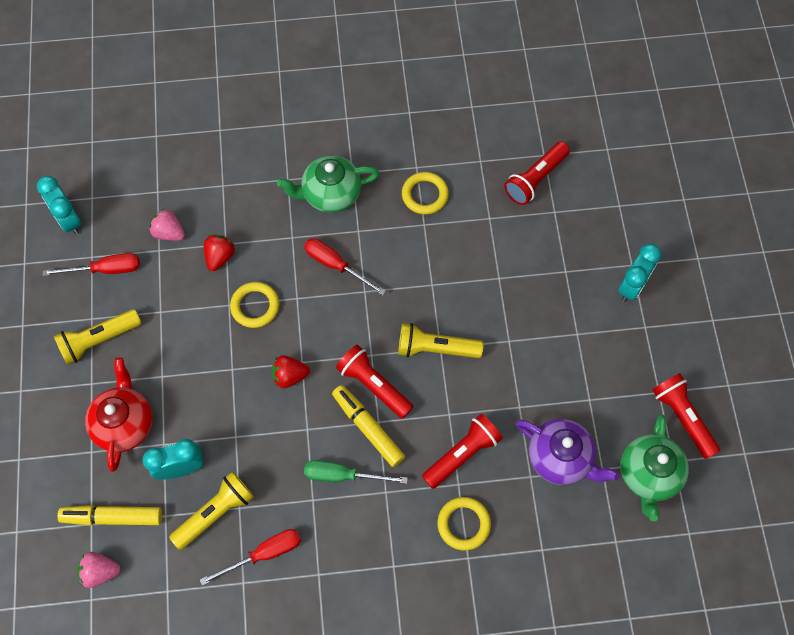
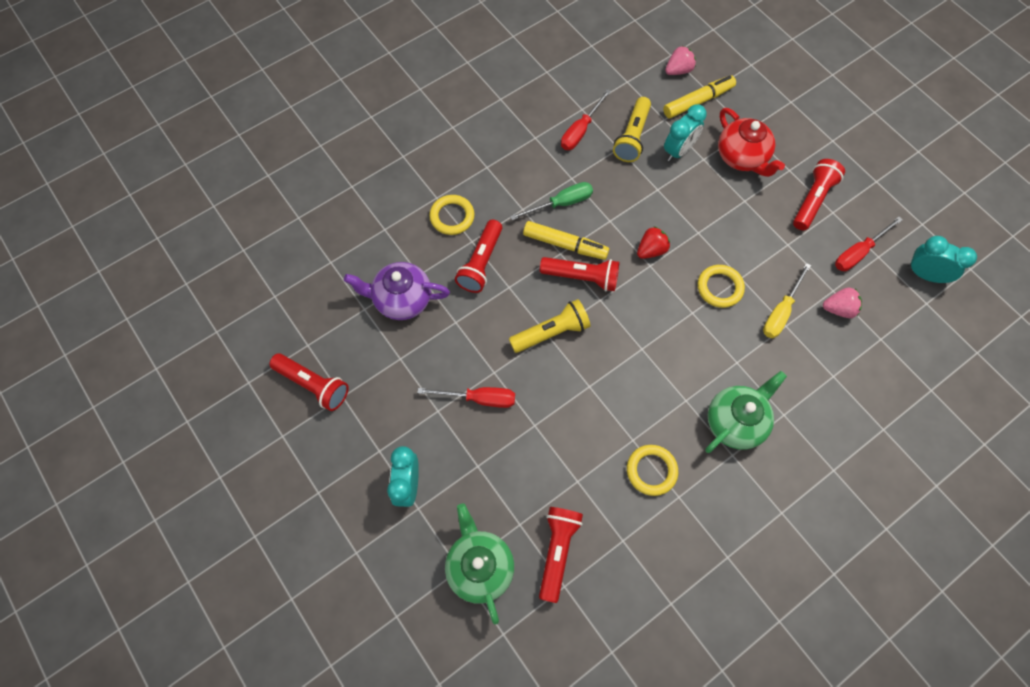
camera: 150 degrees right, 0 degrees up
(99, 340) = (812, 200): yellow flashlight -> red flashlight
(220, 257) = (781, 312): red strawberry -> yellow screwdriver
(336, 265) = (681, 358): red screwdriver -> red screwdriver (479, 398)
(648, 474) = (324, 323): green teapot -> green teapot (480, 567)

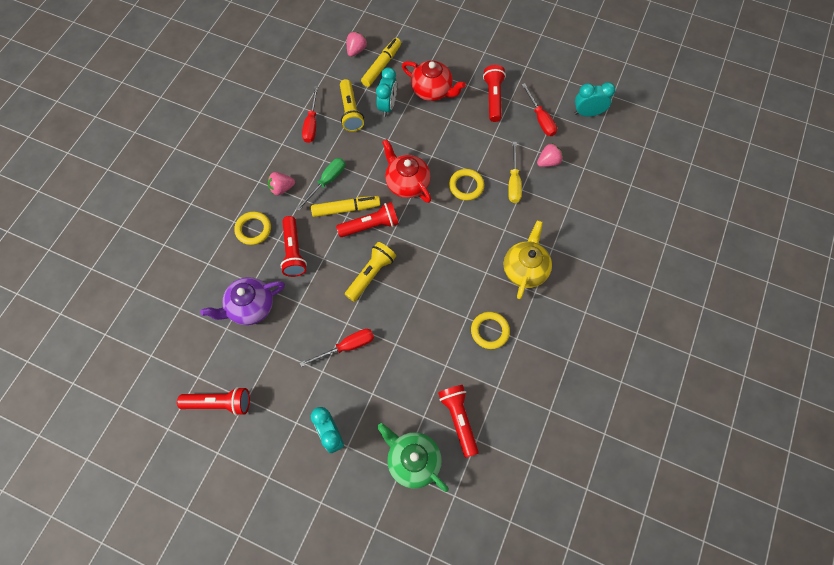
camera: 30 degrees left, 0 degrees up
(507, 187) = (282, 188): none -> pink strawberry
(651, 250) = (407, 183): red strawberry -> red teapot
(735, 422) = (525, 269): green teapot -> yellow teapot
(858, 252) = (540, 119): red screwdriver -> red screwdriver turned 45 degrees counterclockwise

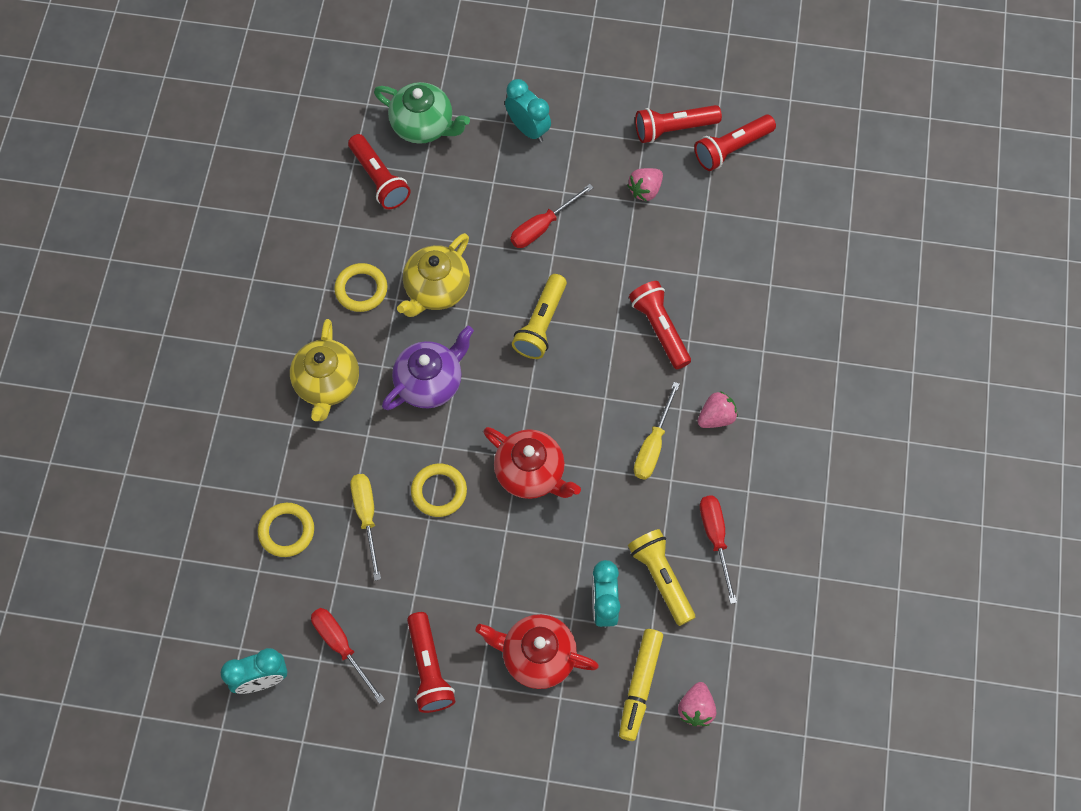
camera: 165 degrees right, 0 degrees up
(250, 307) = (686, 243): purple teapot -> purple teapot (430, 382)
(253, 229) = (730, 346): yellow ring -> yellow ring (286, 531)
(327, 182) = (653, 445): green screwdriver -> yellow screwdriver
(346, 209) = (609, 409): yellow marker -> none
(370, 226) = (565, 393): red flashlight -> red flashlight (732, 148)
(436, 318) = (436, 289): none -> yellow teapot
(548, 162) = (317, 567): pink strawberry -> pink strawberry (645, 190)

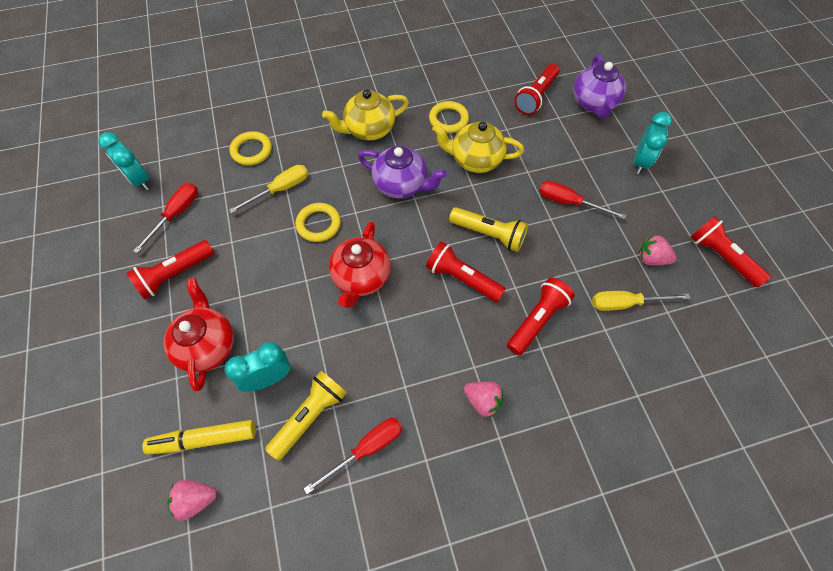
camera: 65 degrees right, 5 degrees down
(423, 125) = (594, 103): green teapot -> purple teapot
(541, 324) = (489, 234): yellow flashlight -> yellow flashlight turned 150 degrees counterclockwise
(653, 445) = (430, 358): yellow screwdriver -> yellow screwdriver (625, 303)
(732, 148) = (741, 309): red flashlight -> red flashlight (462, 278)

